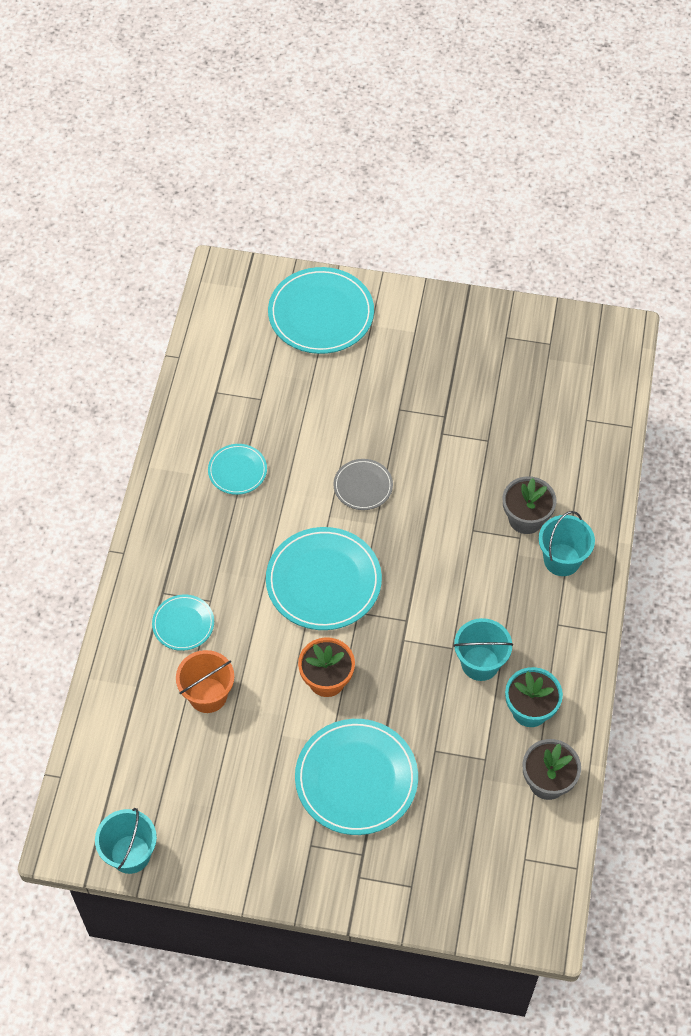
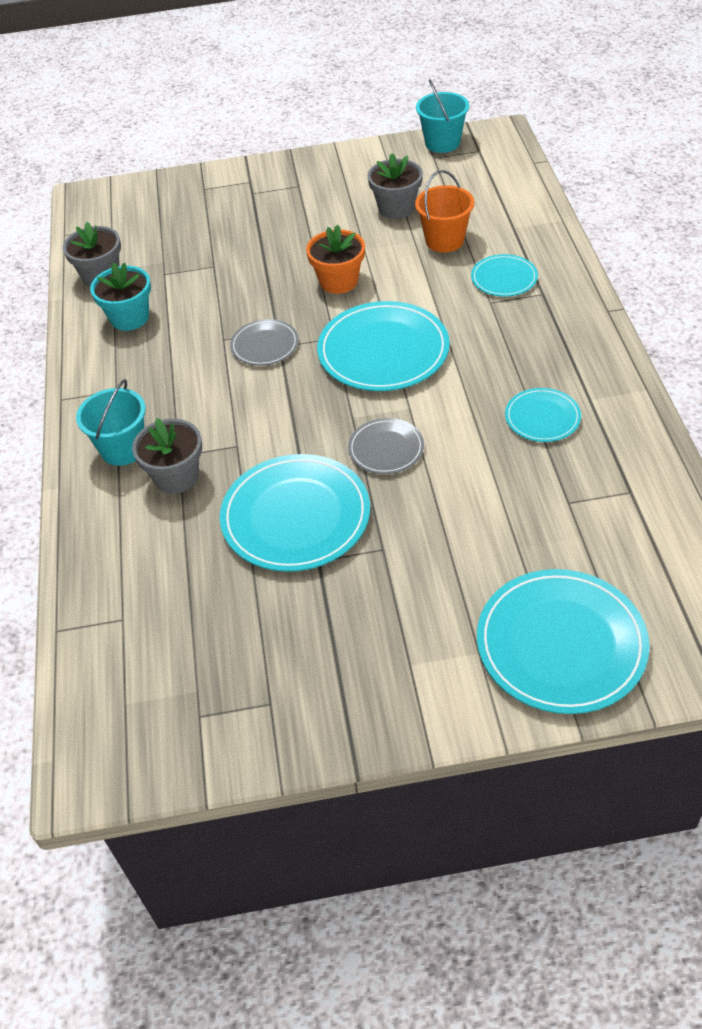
camera: 165 degrees right, 10 degrees down
(229, 763) = (396, 208): none -> grey flower pot
(356, 778) = (278, 230): turquoise plate -> turquoise plate (295, 516)
(419, 626) = (264, 345): none -> grey plate
(480, 663) = (190, 336): turquoise bucket -> none

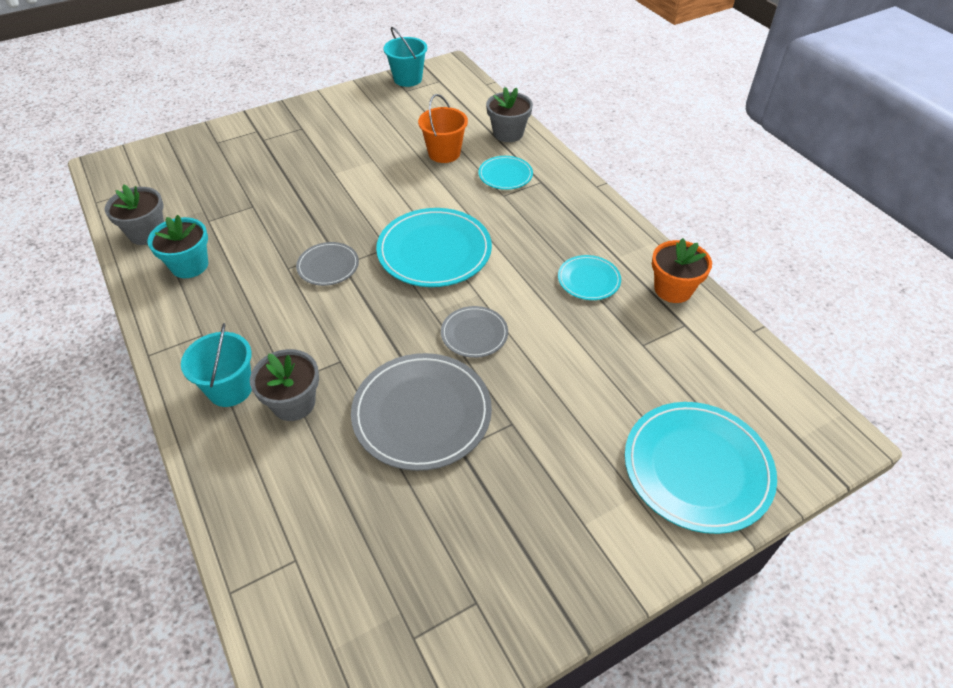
camera: 25 degrees left, 0 degrees up
(295, 516) = (422, 413): turquoise plate -> grey plate
(338, 281) = (370, 200): orange flower pot -> orange flower pot (673, 289)
(396, 208) = (393, 134): grey flower pot -> grey flower pot (508, 133)

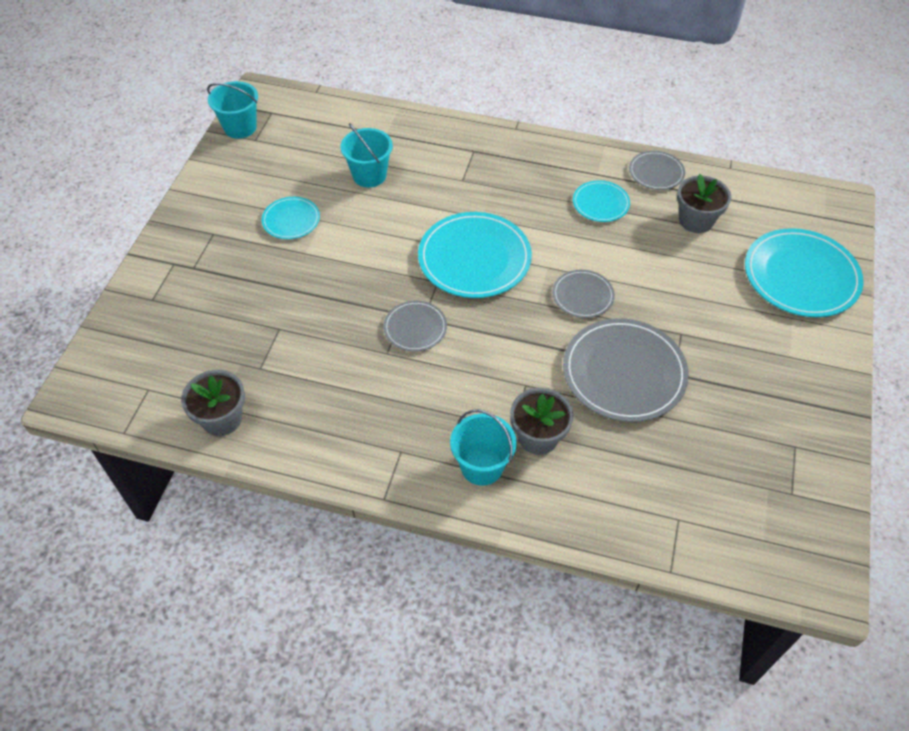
camera: 45 degrees left, 5 degrees up
(189, 265) = (304, 413): turquoise flower pot -> none
(444, 153) = (369, 175): orange bucket -> turquoise bucket
(505, 175) = (441, 162): turquoise plate -> turquoise plate (291, 220)
(508, 133) = (395, 126): grey flower pot -> grey flower pot (696, 220)
(673, 289) = (656, 172): orange flower pot -> grey plate

